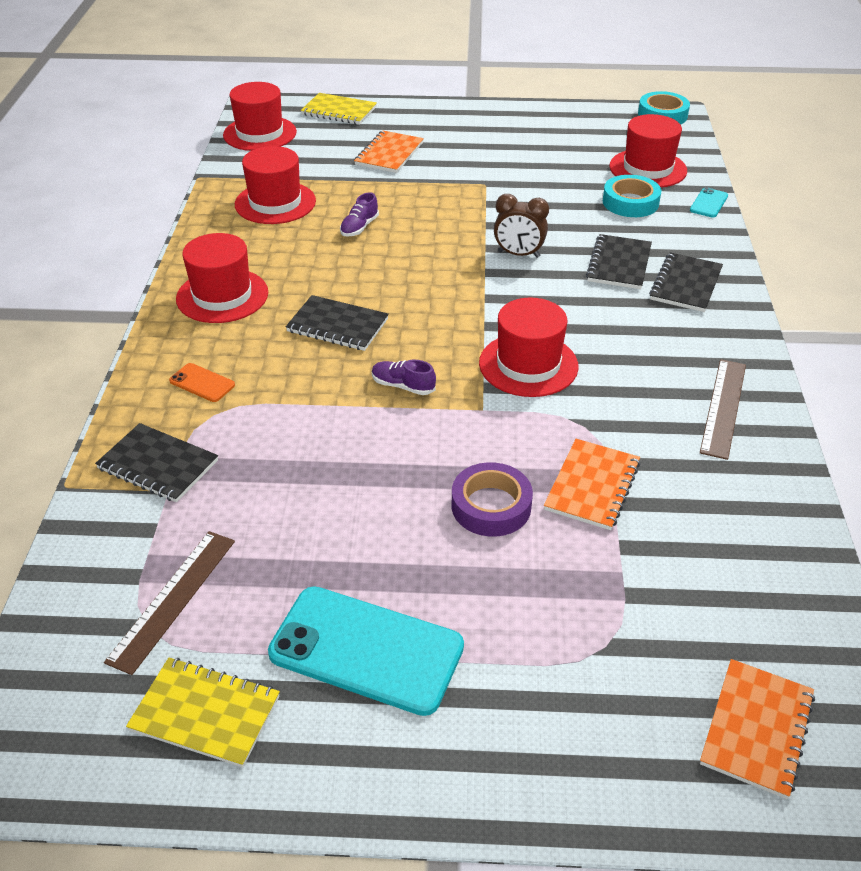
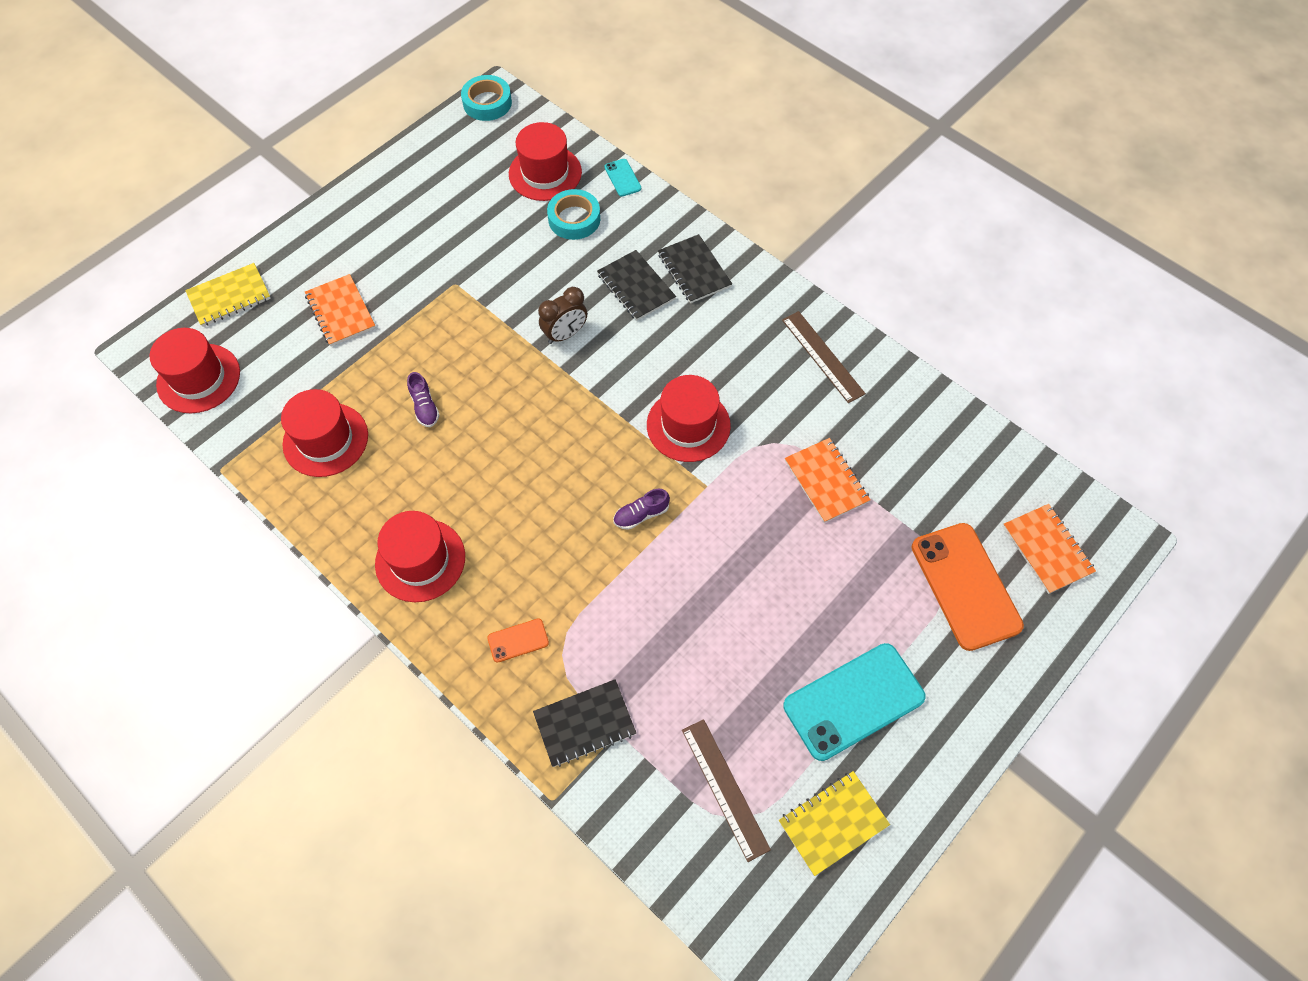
camera: 50 degrees left, 20 degrees up
(337, 325) = (535, 507): black notebook -> none
(491, 506) = (796, 548): purple tape -> none
(613, 673) = (965, 586): none -> orange phone

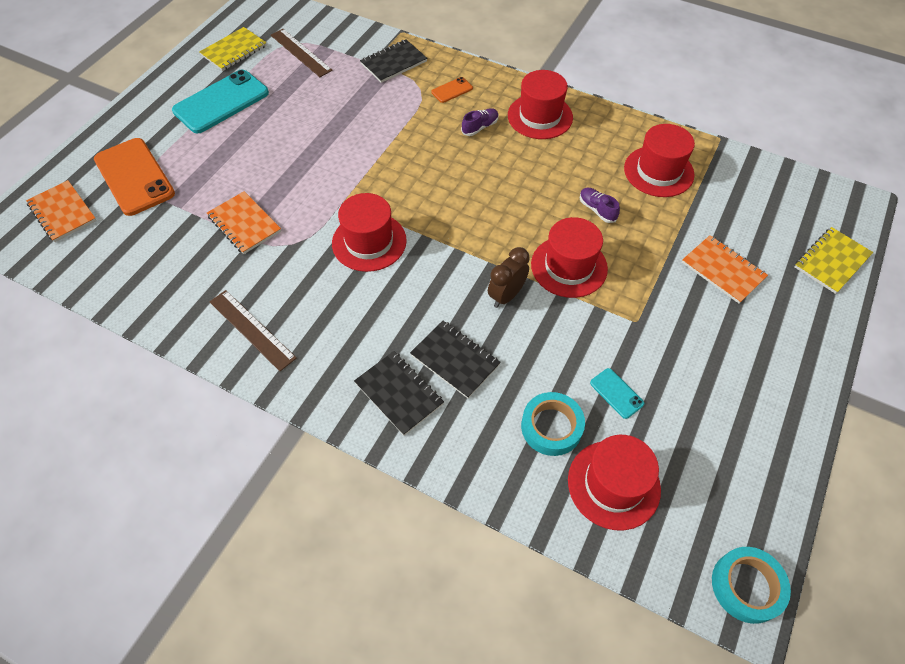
camera: 165 degrees right, 5 degrees down
(198, 378) = (793, 192): red hat -> red hat (569, 266)
(622, 178) = (518, 501): turquoise phone -> turquoise phone (616, 393)
(641, 515) = (391, 172): purple shoe -> purple shoe (480, 127)

